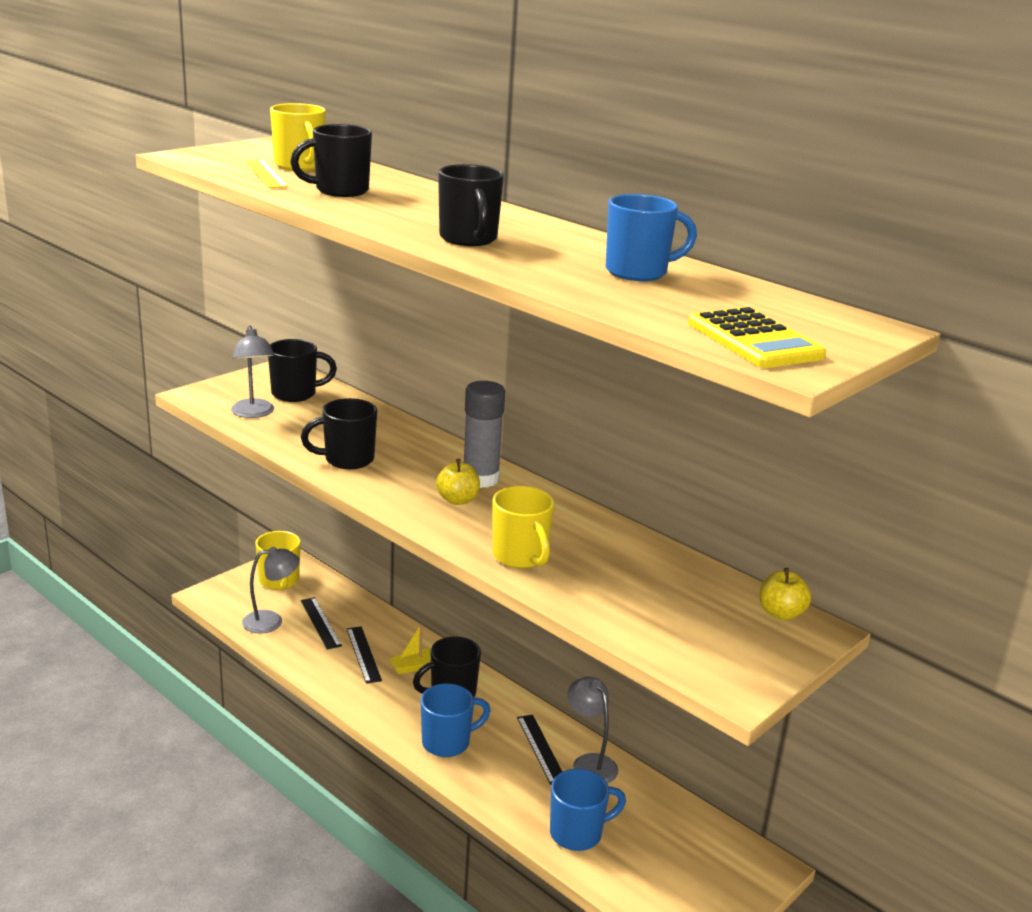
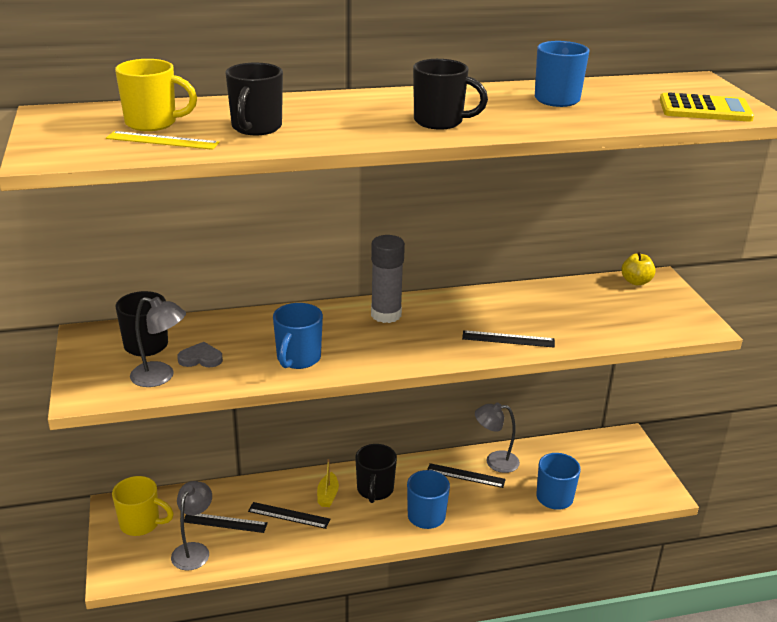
camera: 55 degrees left, 5 degrees up
(299, 420) = (200, 358): none -> grey heart
(347, 459) = (298, 359): black mug -> blue mug
(457, 500) = (409, 334): yellow apple -> none
(520, 557) = (508, 339): yellow mug -> black ruler

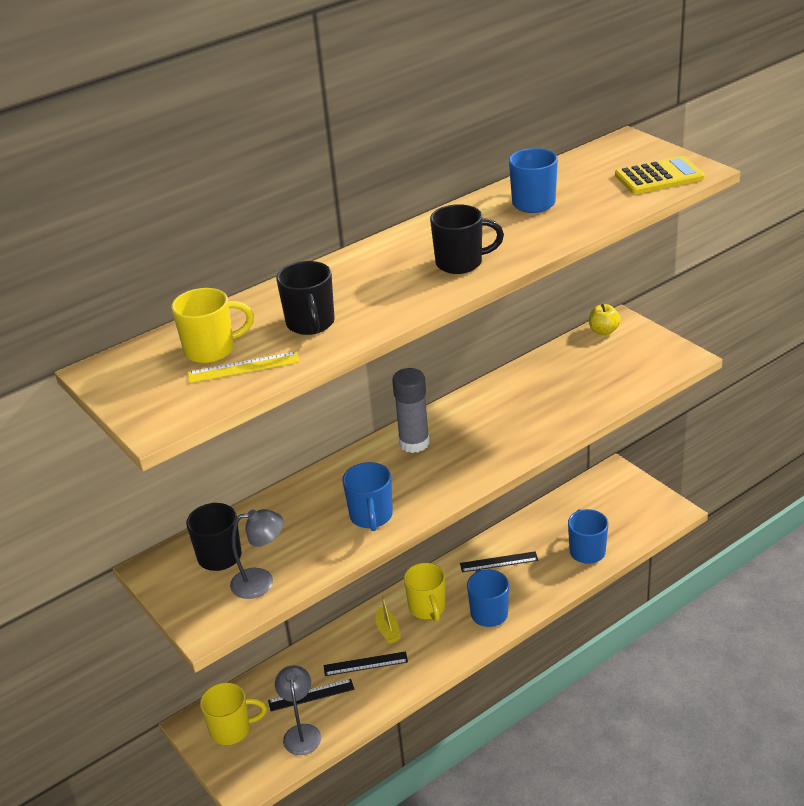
camera: 20 degrees left, 5 degrees up
(200, 358) = (282, 550): grey heart -> none
(375, 490) = (427, 608): black mug -> yellow mug
(495, 461) = (516, 538): grey lamp -> none
(508, 339) = (537, 429): black ruler -> none

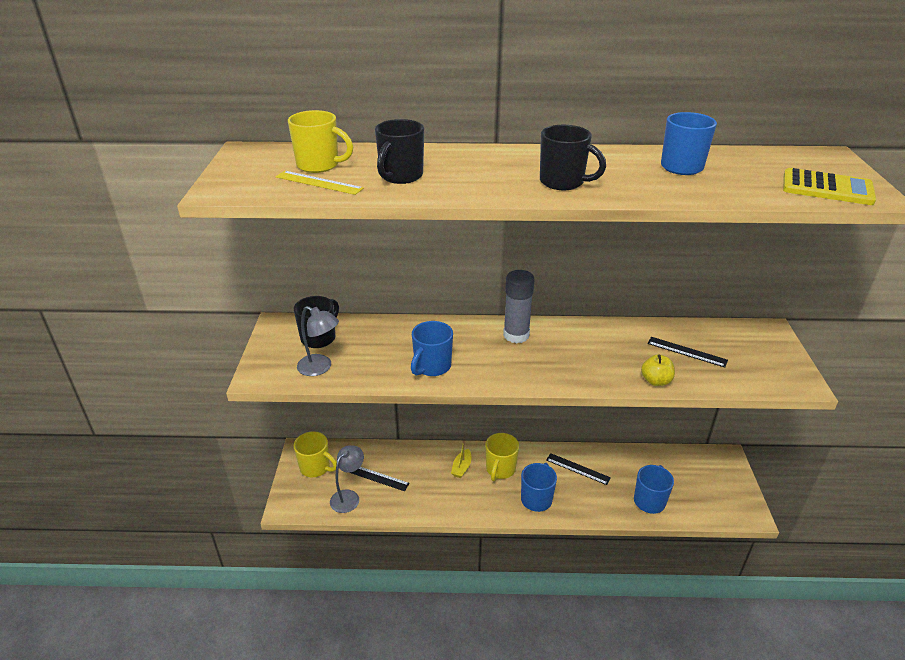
camera: 35 degrees right, 0 degrees up
(365, 664) = (427, 479): black ruler -> black ruler (687, 352)
(603, 331) = (748, 330): yellow apple -> yellow apple (655, 381)

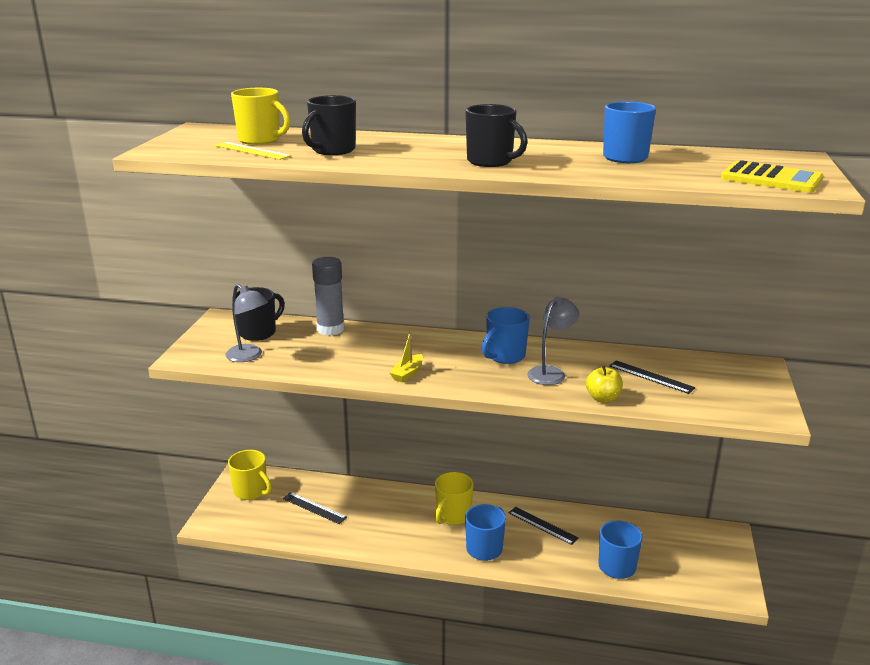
camera: 10 degrees right, 10 degrees down
(348, 496) = (277, 522): grey lamp -> grey lamp (551, 373)
(432, 367) = (364, 365): blue mug -> blue mug (505, 356)
(461, 467) = (410, 509): yellow boat -> yellow boat (407, 373)
(516, 335) = (466, 347): grey glue stick -> grey glue stick (330, 329)

